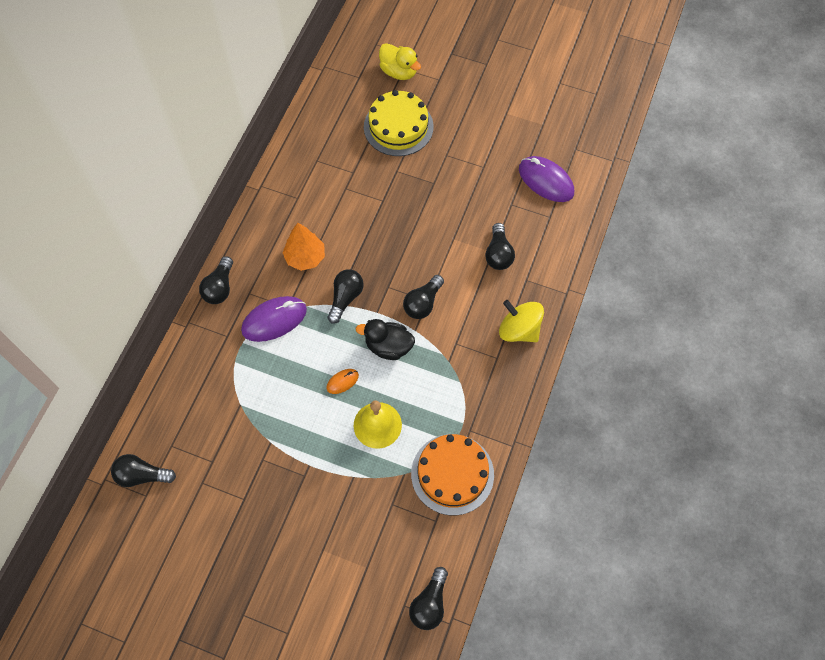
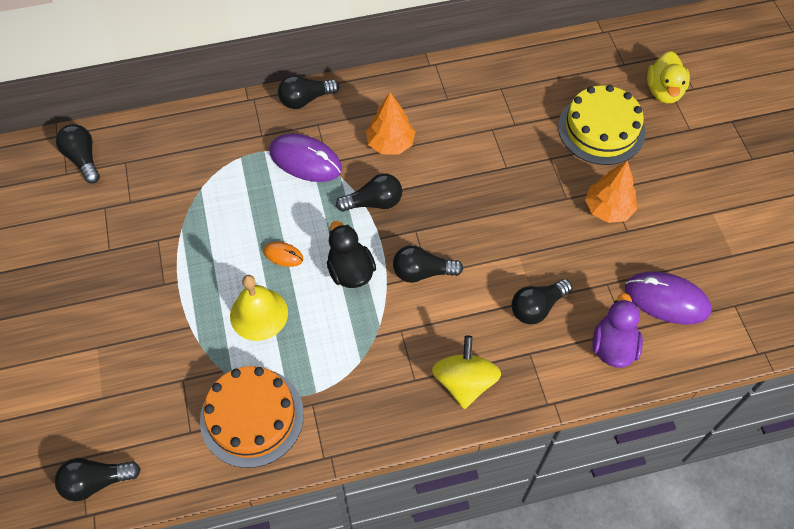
camera: 55 degrees right, 5 degrees down
(460, 166) = (608, 209): none -> orange tree
(546, 181) = (666, 300): purple mouse -> purple mouse turned 75 degrees counterclockwise
(555, 231) = (613, 346): none -> purple duck

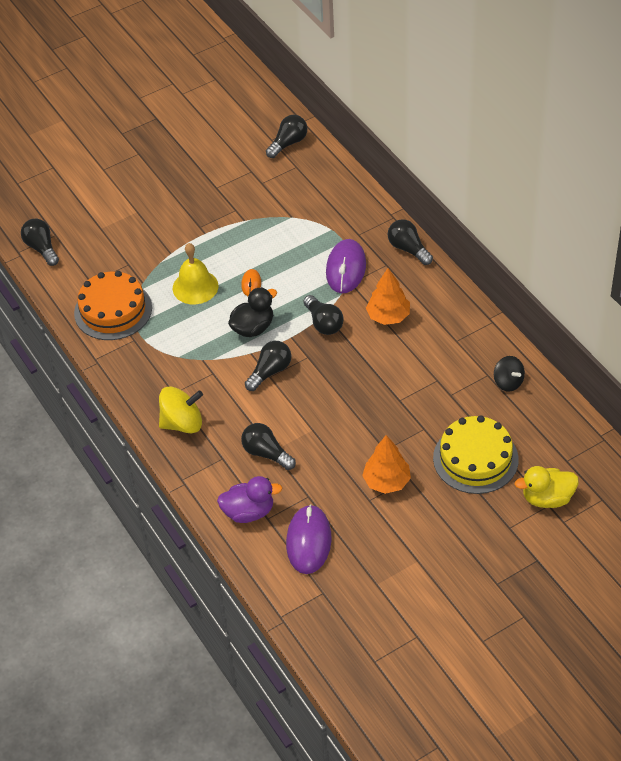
camera: 75 degrees right, 10 degrees down
(422, 272) = (270, 372): black light bulb -> black light bulb turned 60 degrees clockwise
(516, 76) = (508, 382): none -> black spinning top

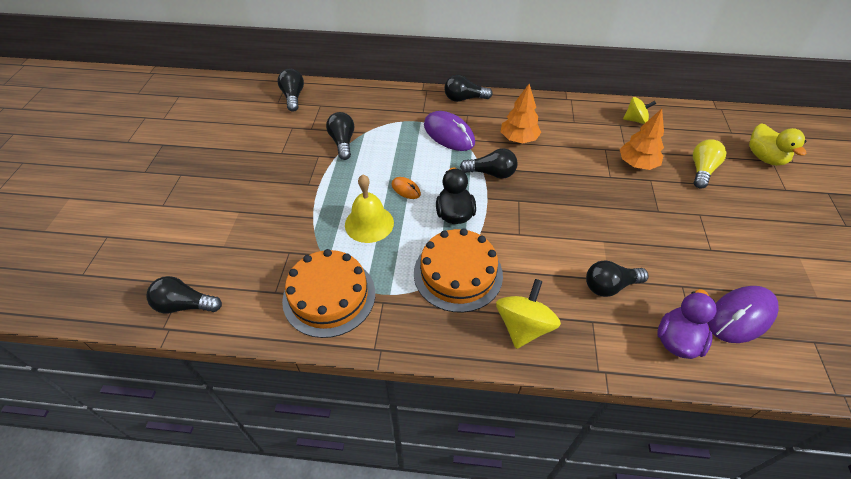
camera: 55 degrees left, 0 degrees up
(196, 363) = (458, 273): none -> orange cake
(270, 372) = (514, 231): black light bulb -> black light bulb (342, 142)
(308, 541) = (741, 316): purple mouse -> purple mouse turned 75 degrees counterclockwise
(386, 481) = (695, 228): orange tree -> orange tree (637, 164)
(475, 458) = (701, 170): yellow cake -> yellow light bulb
(508, 382) = (635, 120): black spinning top -> yellow spinning top
(547, 498) = (764, 158): yellow duck -> yellow duck turned 45 degrees counterclockwise

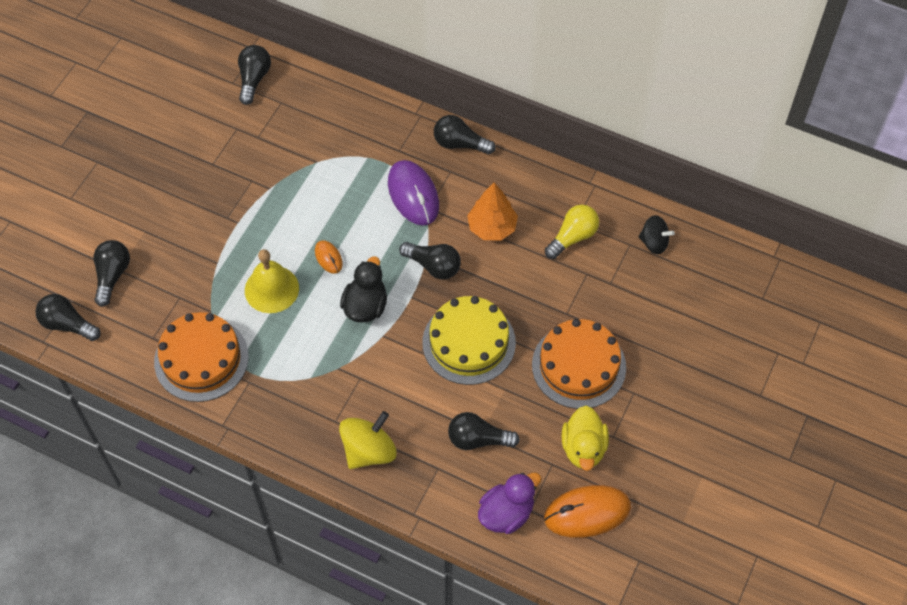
camera: 20 degrees right, 10 degrees up
(342, 142) = (286, 169): black light bulb -> black light bulb (112, 276)
(458, 273) = (335, 376): orange cake -> orange cake (579, 366)
(552, 216) = (469, 342): none -> yellow cake
(635, 120) = (654, 243): yellow spinning top -> black spinning top
(637, 164) = (609, 306): orange tree -> none
(701, 170) = (680, 339): yellow light bulb -> yellow light bulb (572, 237)
(741, 316) = (587, 513): purple mouse -> orange mouse
(764, 158) = (772, 346): yellow duck -> yellow duck (583, 448)

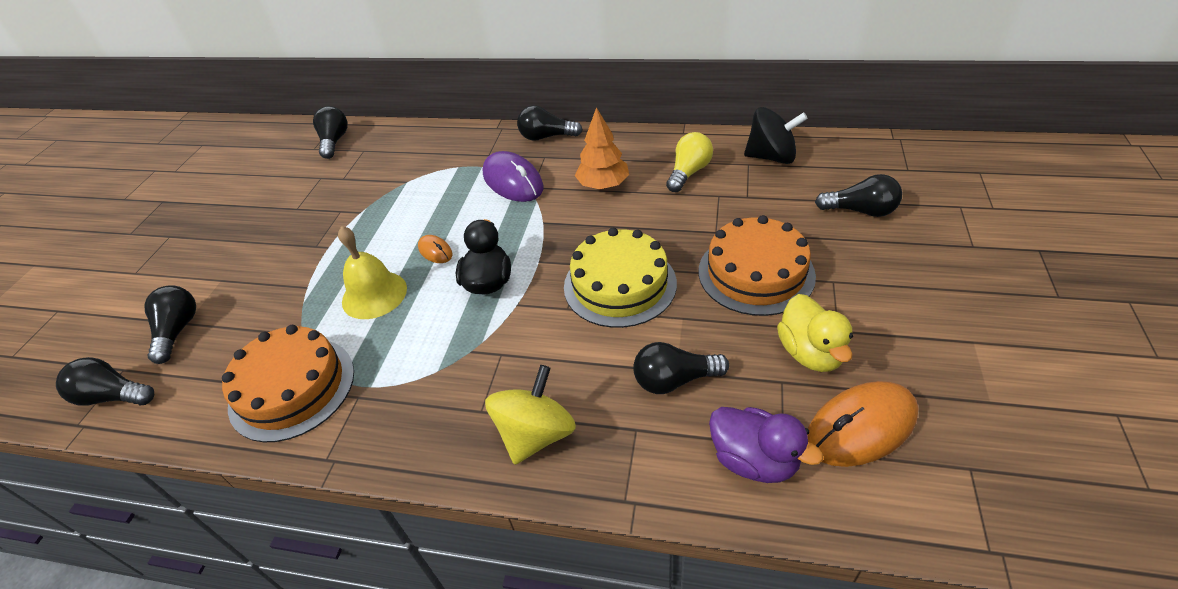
camera: 10 degrees left, 15 degrees down
(433, 266) = (553, 229): black light bulb -> black light bulb (860, 211)
(506, 513) = (754, 460): purple duck -> purple duck turned 90 degrees clockwise
(654, 243) = (771, 157): black spinning top -> black spinning top, size x1.53

